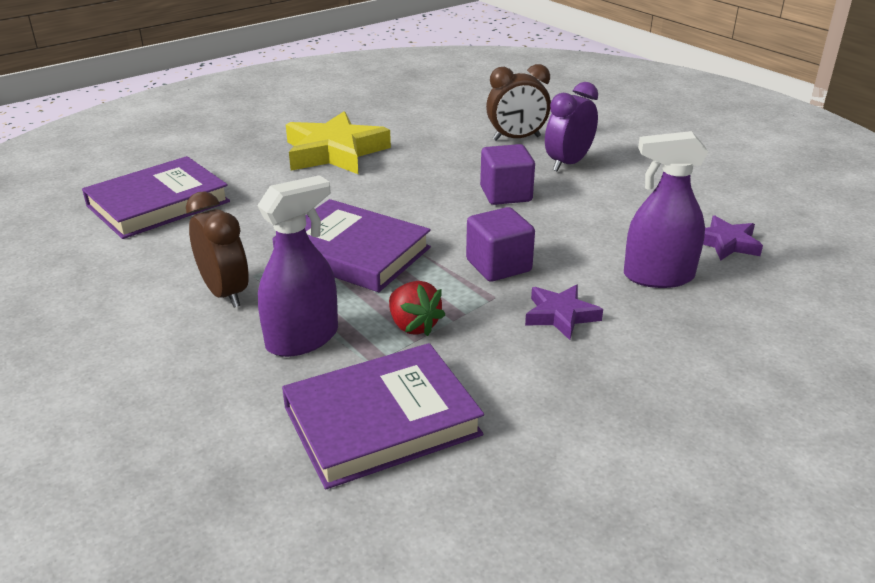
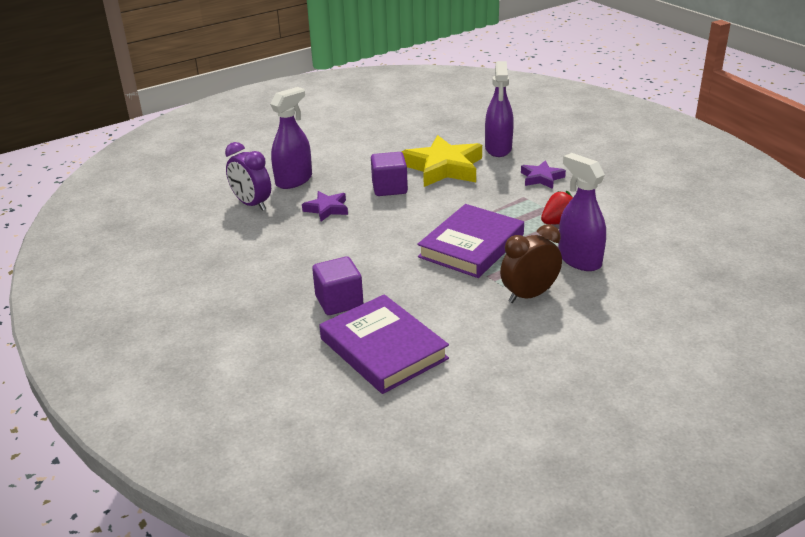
camera: 85 degrees left, 0 degrees up
(335, 152) = (296, 261): yellow star -> yellow star (444, 168)
(382, 421) = (649, 231): purple book -> none
(498, 266) = (488, 194): purple cube -> purple cube (339, 302)
(516, 138) = (294, 180): brown clock -> purple spray bottle
(568, 163) = (344, 164): purple clock -> purple clock (252, 204)
(726, 243) = (461, 127): purple star -> purple star (327, 209)

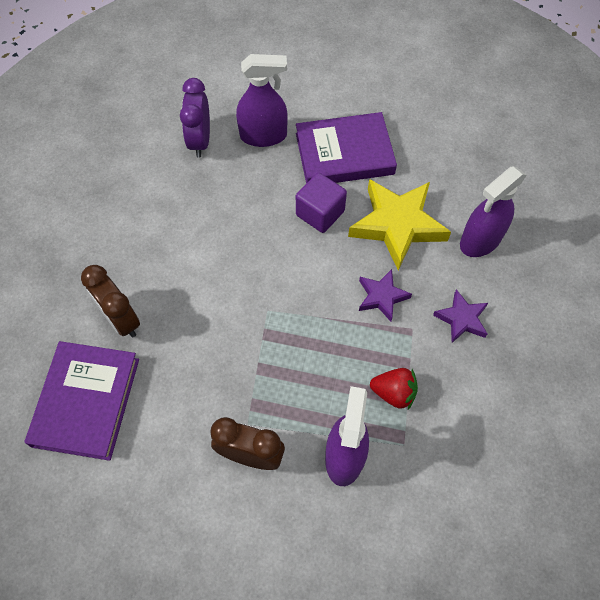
camera: 45 degrees right, 30 degrees up
(327, 209) = (242, 197): purple star -> purple star (382, 297)
(339, 302) = (121, 319): purple cube -> brown clock
(471, 246) = (286, 350): purple book -> purple book (344, 153)

